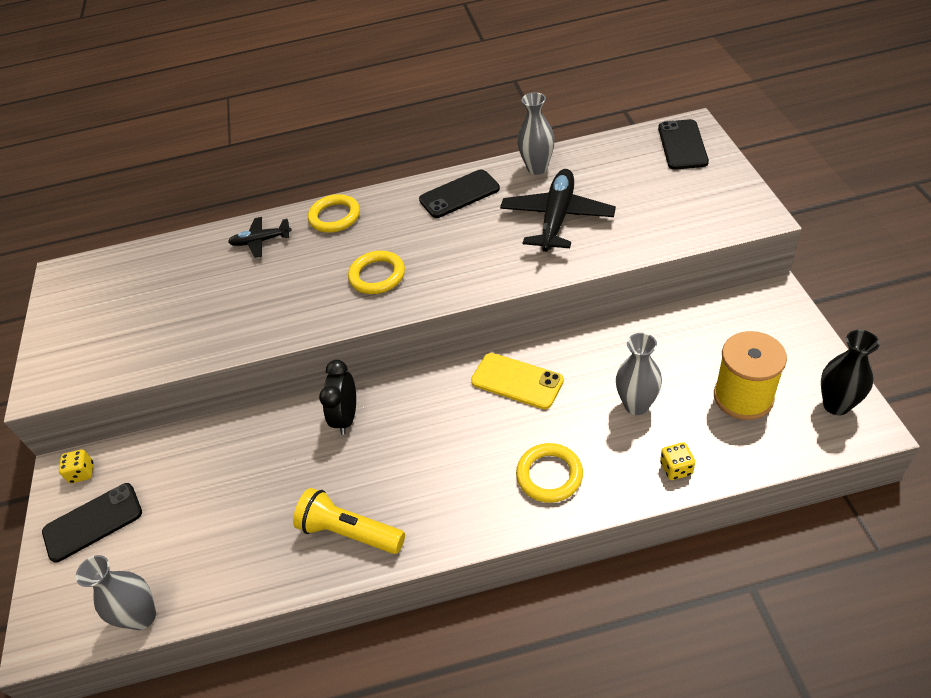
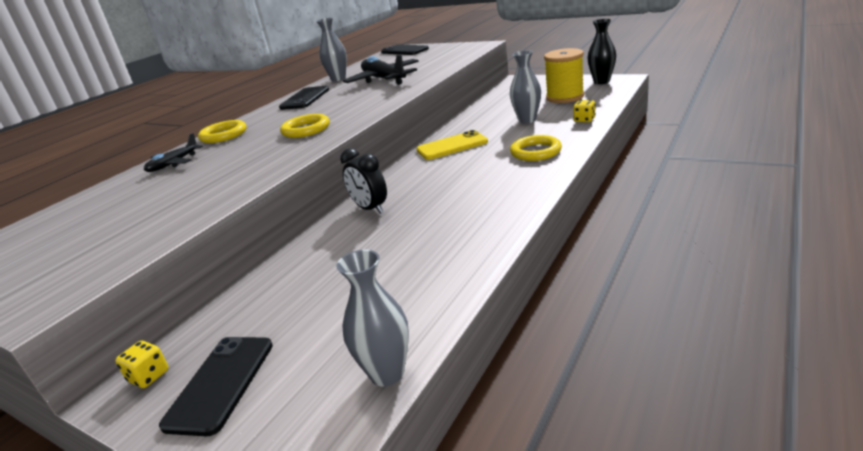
camera: 50 degrees left, 20 degrees down
(350, 532) = (470, 230): yellow flashlight -> none

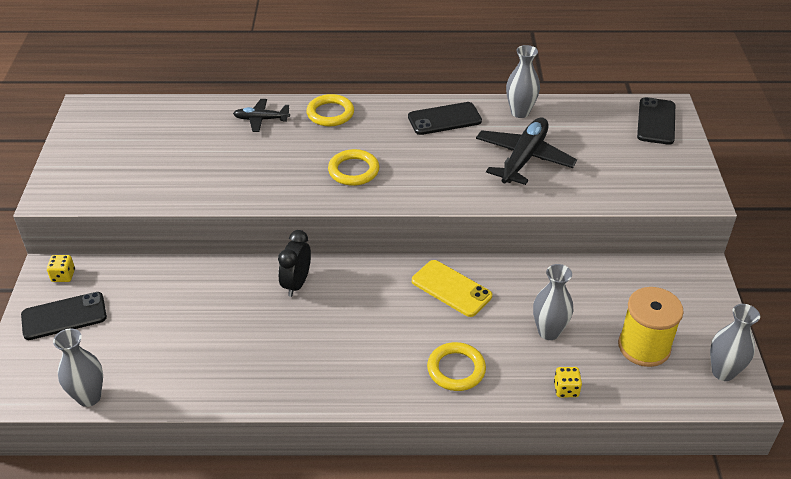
camera: 55 degrees right, 15 degrees up
(601, 82) = (723, 372): black vase -> grey vase

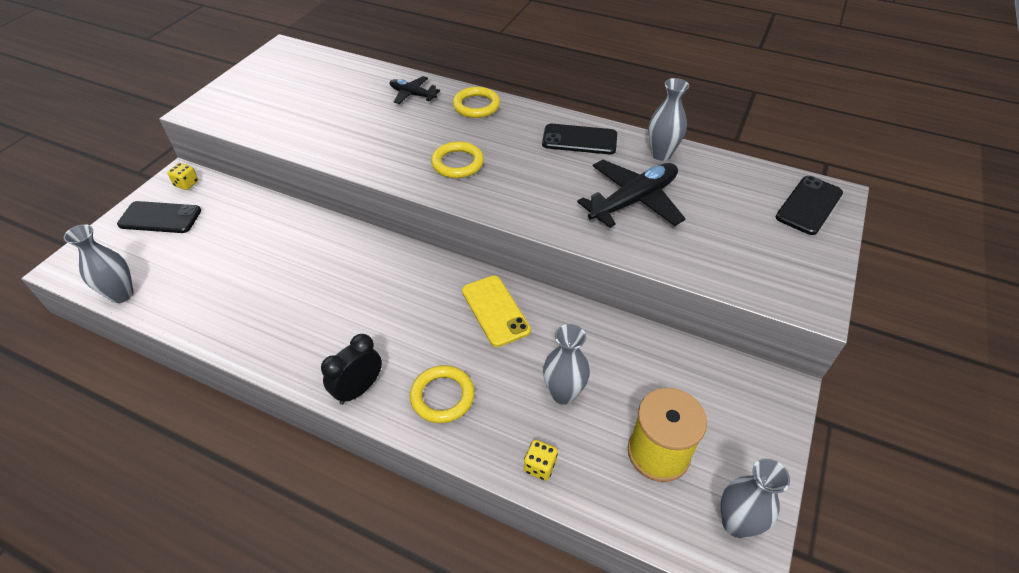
camera: 25 degrees right, 5 degrees up
(296, 284) = (359, 255): black clock -> black clock (358, 389)

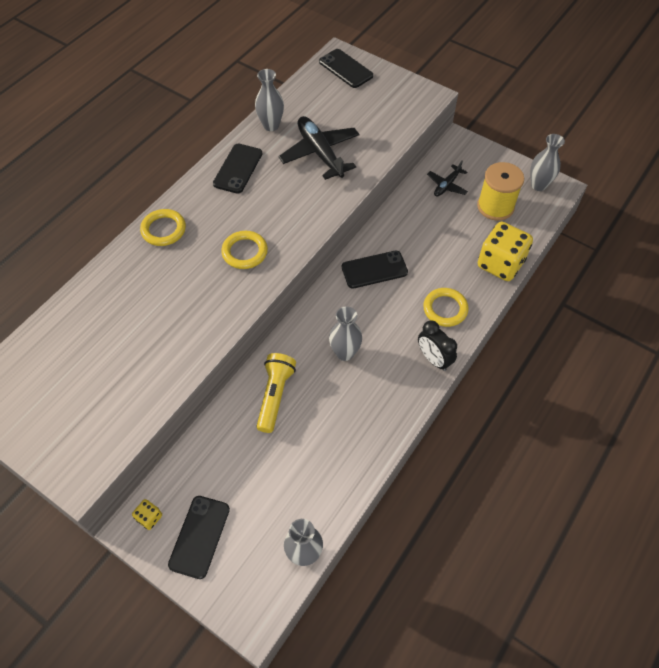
camera: 80 degrees left, 10 degrees up
(309, 246) = (275, 395): none -> yellow flashlight
(412, 95) = (125, 277): black plane -> black plane (447, 185)
(495, 310) = (374, 270): yellow phone -> black phone
(540, 466) = (500, 264): yellow dice -> yellow dice, size x2.31
(563, 393) = (450, 243): grey vase -> grey vase (345, 353)

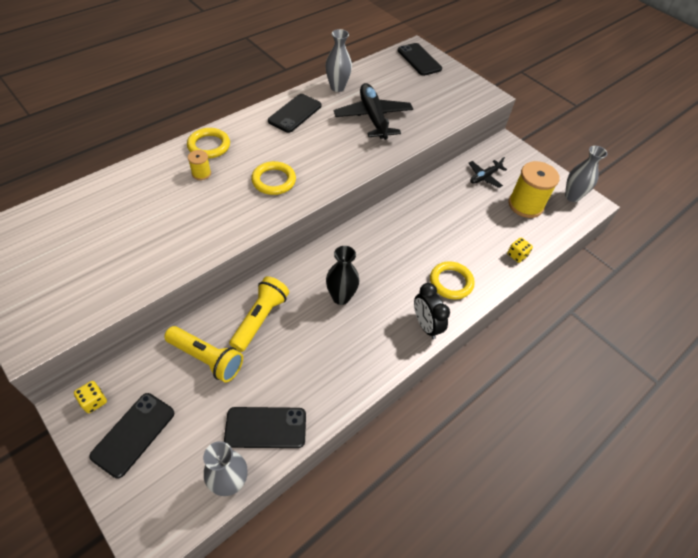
camera: 10 degrees right, 5 degrees down
(168, 263) = (201, 173): none -> yellow spool
(239, 448) = (206, 359): none -> yellow flashlight
(345, 353) = (341, 297): grey vase -> black vase
(374, 270) = (394, 231): black phone -> black phone (266, 427)
(500, 264) = (517, 255): yellow dice -> yellow dice, size x0.43

